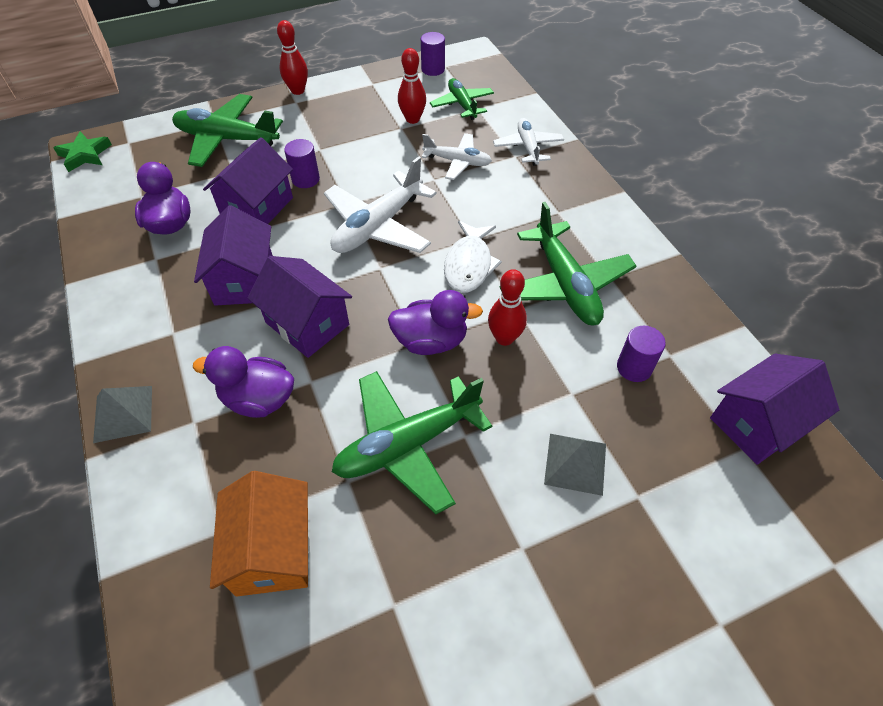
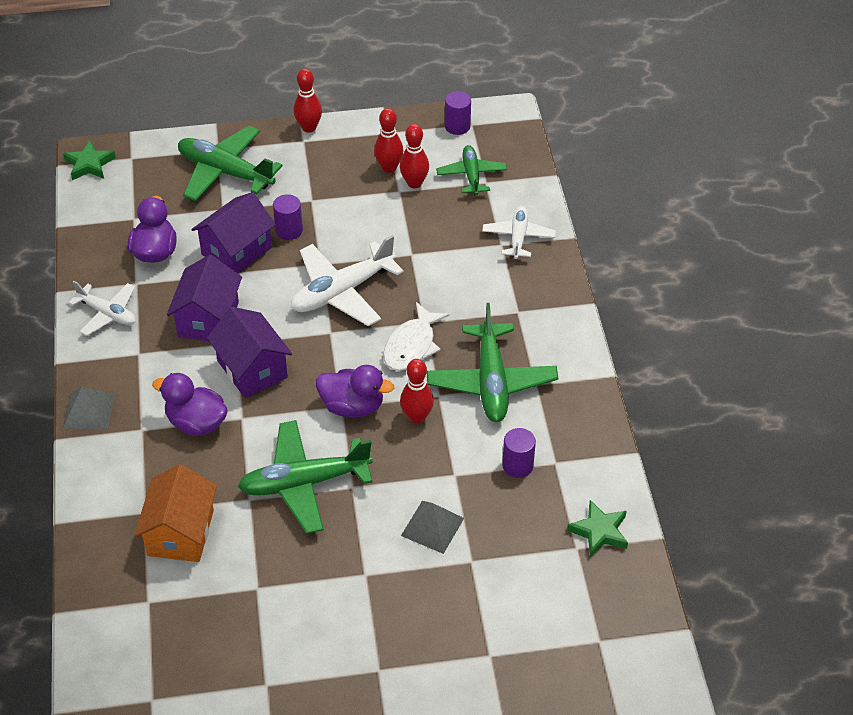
camera: 15 degrees right, 5 degrees down
(384, 110) = (389, 167): none -> red bowling pin
(457, 162) = (441, 240): white plane -> white plane (107, 313)
(757, 423) = (599, 531): purple house -> green star

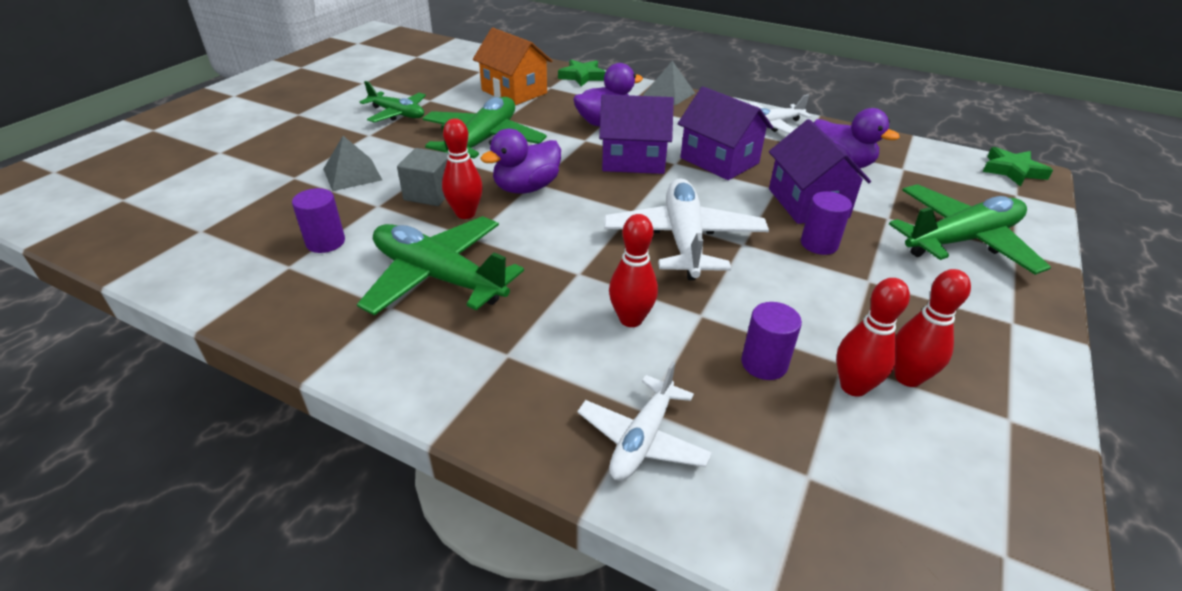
camera: 125 degrees right, 10 degrees down
(309, 128) = (1047, 339): red bowling pin -> red bowling pin (631, 319)
(412, 346) = (555, 249): white fish -> none
(412, 456) = (429, 194): none -> grey cube
(457, 126) = (1003, 527): purple cylinder -> purple cylinder (764, 363)
(471, 175) = (837, 466): green plane -> green plane (397, 114)
(518, 237) = (642, 439): white plane -> white plane turned 75 degrees clockwise
(599, 531) = (184, 251): green star -> green star (582, 76)

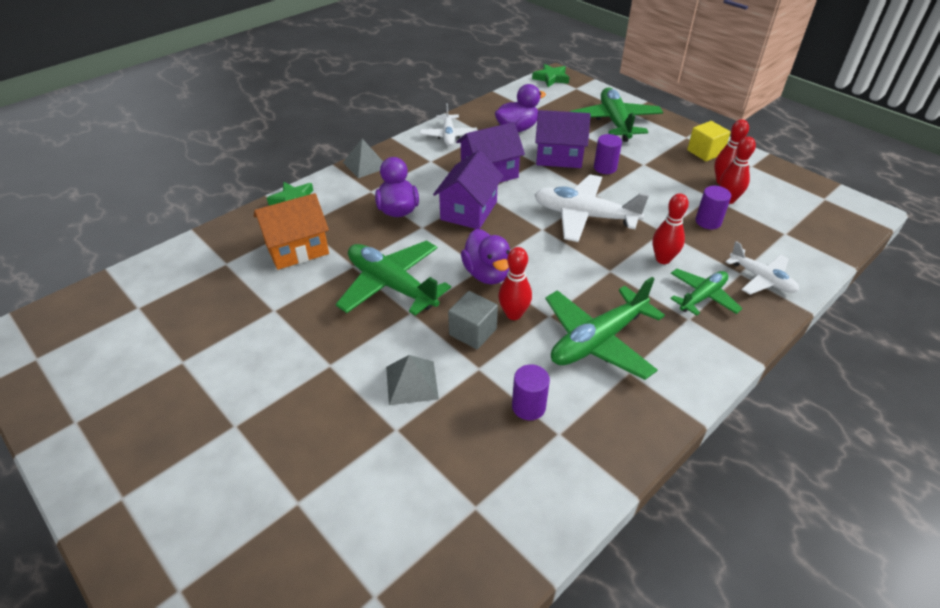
camera: 70 degrees left, 5 degrees up
(397, 114) = (293, 338): green plane -> green plane (702, 297)
(986, 349) = (705, 152): none -> yellow cube

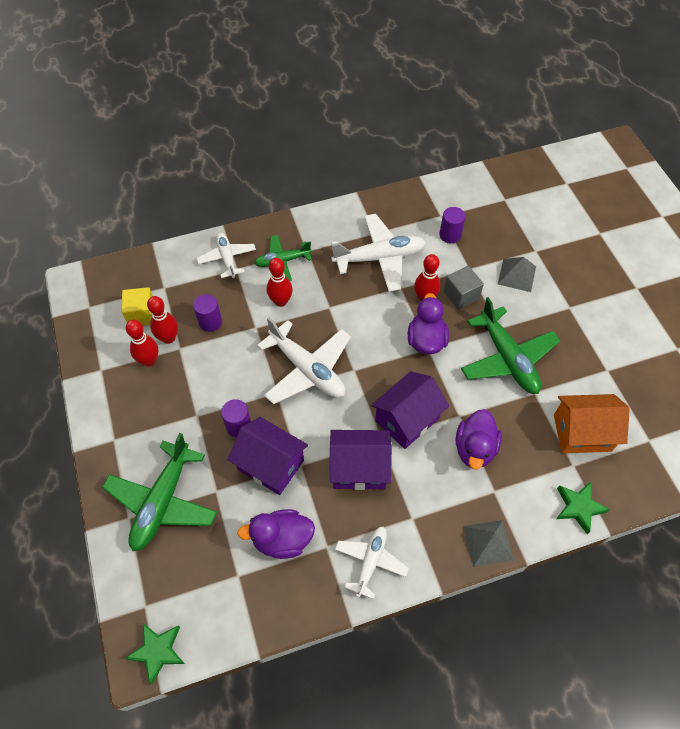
camera: 155 degrees left, 15 degrees up
(598, 340) = (379, 258): green plane -> white plane
(705, 152) = (121, 407): yellow cube -> yellow cube (142, 314)

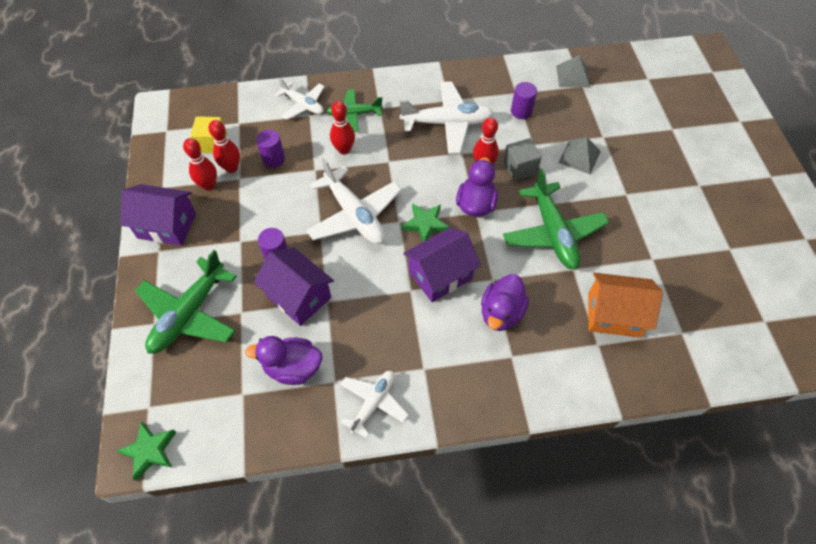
camera: 10 degrees right, 0 degrees up
(227, 258) = (303, 105): white plane -> white plane turned 135 degrees clockwise
(359, 468) = (383, 313): purple house -> purple house (167, 226)
(488, 543) = (494, 405): grey pyramid -> grey pyramid (573, 76)
(578, 507) = (595, 386): green star -> green star (425, 224)

